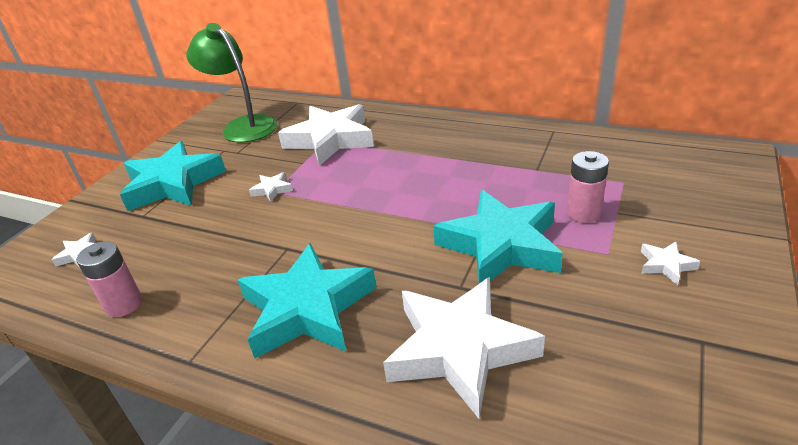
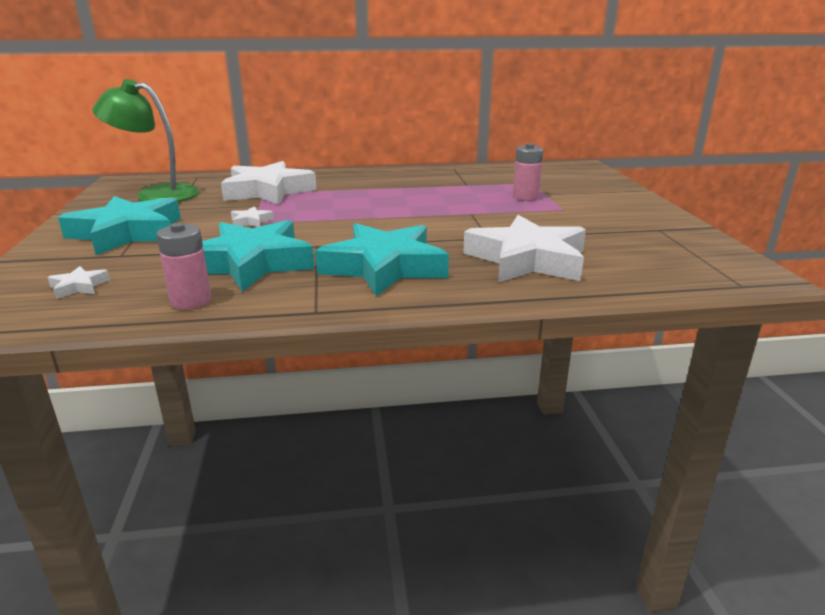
camera: 35 degrees left, 10 degrees down
(500, 245) = (490, 217): turquoise star -> turquoise star (251, 263)
(666, 265) = (602, 208): white star -> none

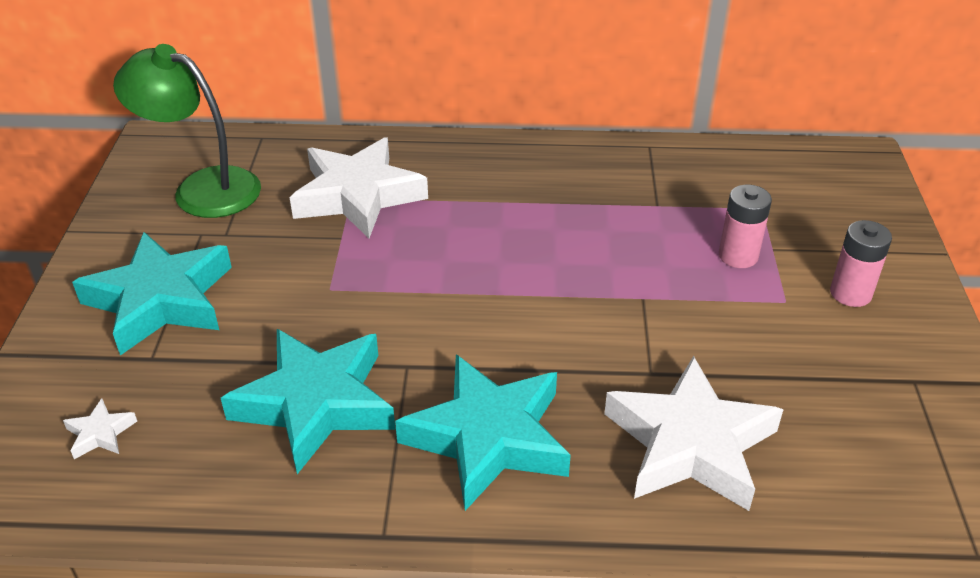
camera: 10 degrees right, 15 degrees up
(191, 301) = (233, 487): pink battery -> pink battery (850, 293)
(251, 221) = (325, 286): white star -> none

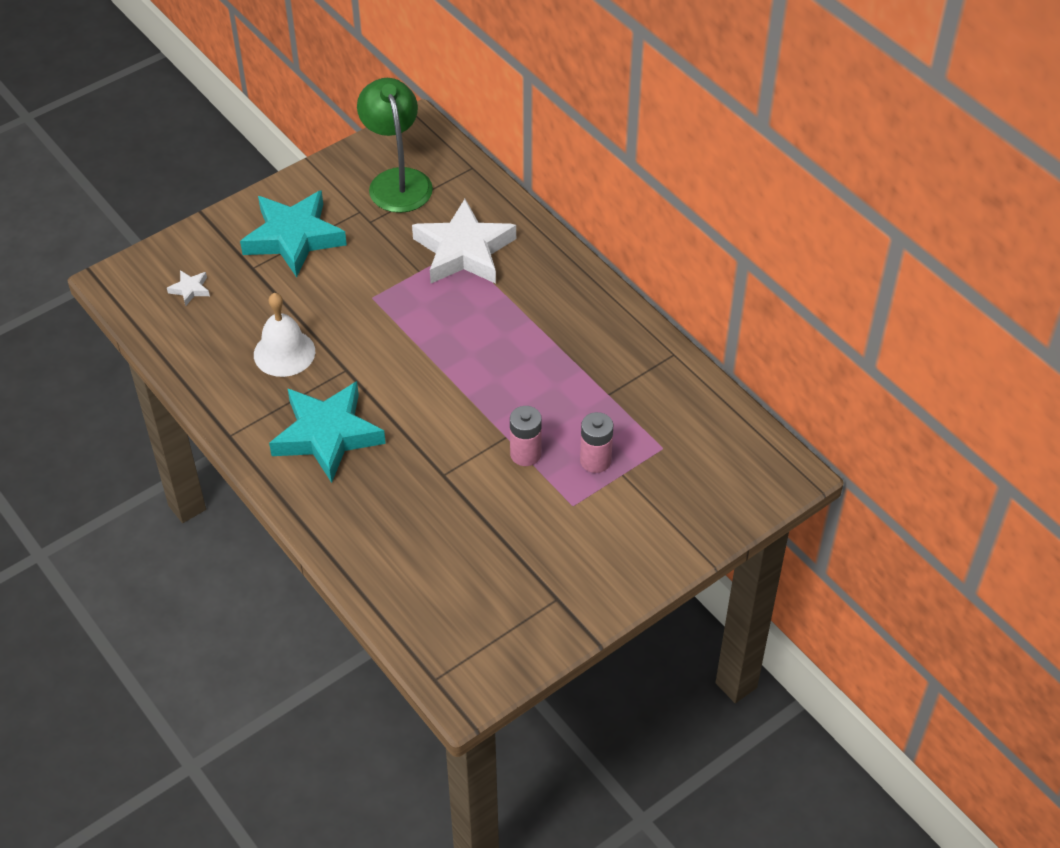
camera: 50 degrees right, 10 degrees up
(315, 404) = (284, 353): turquoise star -> white bell
(690, 444) = (402, 520): white star -> none
(850, 293) = (614, 533): pink battery -> pink battery (525, 454)

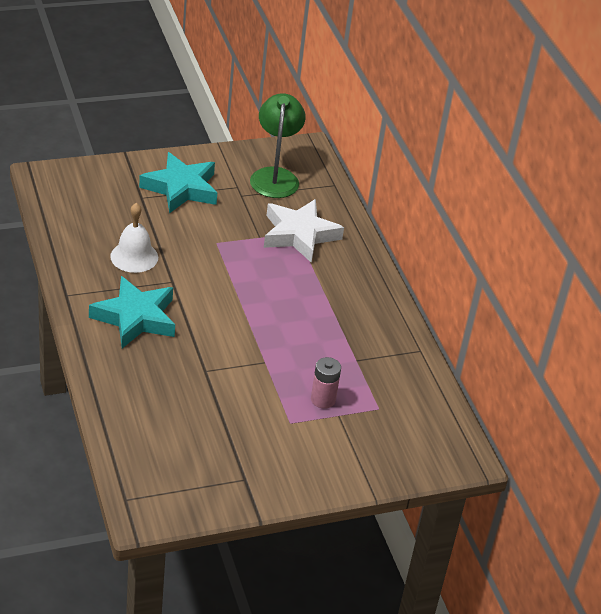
camera: 15 degrees right, 10 degrees down
(190, 289) = (90, 197): white star -> none
(525, 454) = (273, 378): pink battery -> none

